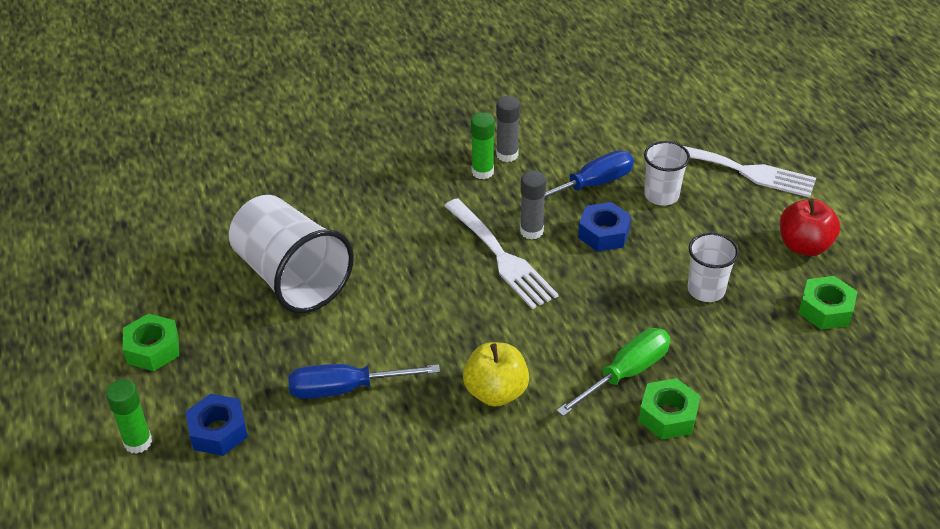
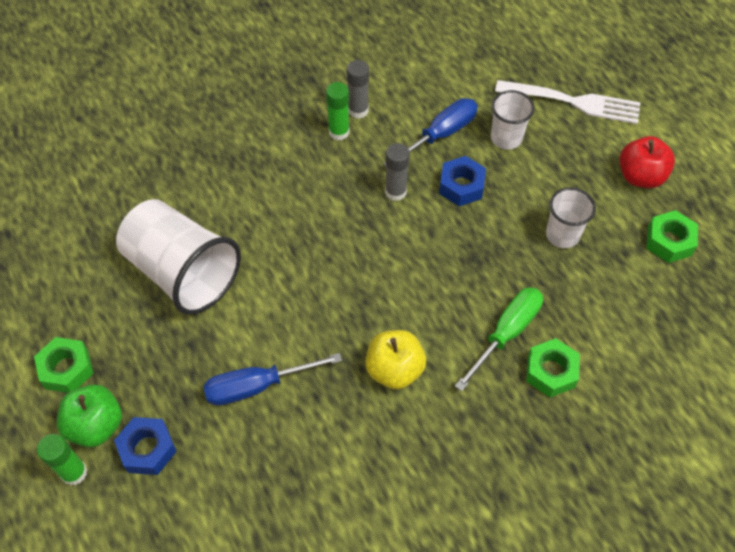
camera: 10 degrees left, 15 degrees up
(170, 403) = (96, 425): none -> green apple
(501, 257) = (373, 223): white fork -> none

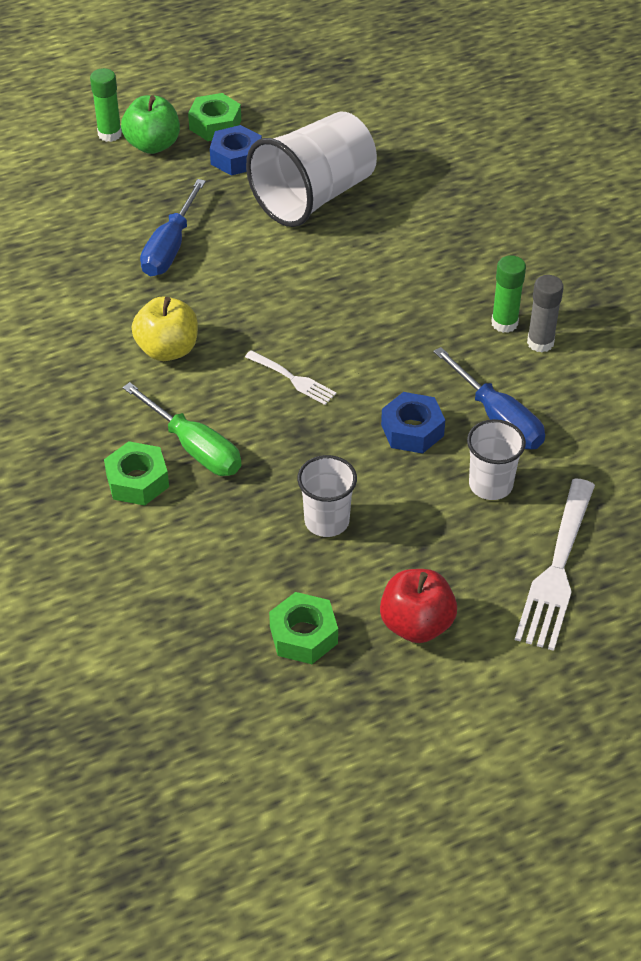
camera: 95 degrees right, 10 degrees down
(147, 449) = (121, 176): blue nut -> blue nut (236, 158)
(257, 386) = (170, 247): blue screwdriver -> blue screwdriver turned 150 degrees counterclockwise
(395, 192) = (407, 368): grey glue stick -> none
(418, 269) = (293, 379): none -> white fork

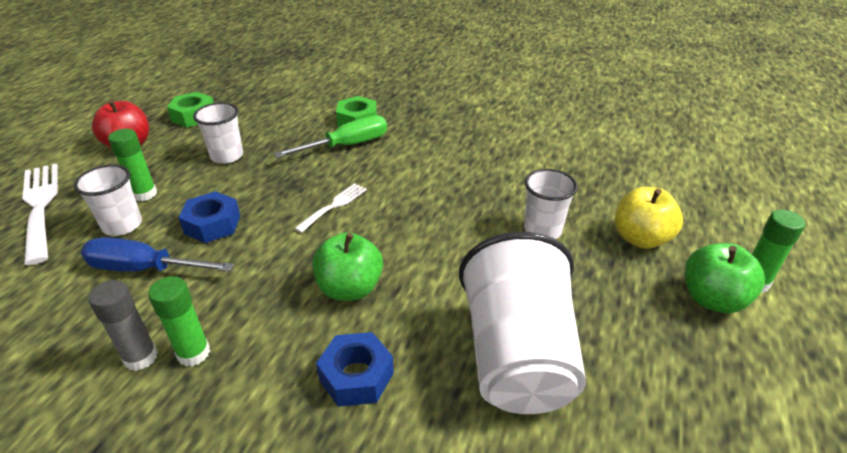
camera: 135 degrees right, 10 degrees down
(167, 349) = (437, 175): yellow apple -> yellow apple (640, 238)
(170, 247) = (542, 230): blue screwdriver -> white cup
(195, 448) = (347, 145): green screwdriver -> green screwdriver turned 150 degrees clockwise
(215, 125) = (719, 365): green nut -> none
(236, 158) = (639, 342): blue nut -> blue nut (356, 376)
(293, 379) = (334, 206): white fork -> white fork turned 135 degrees clockwise
(362, 299) = (350, 288): none -> green apple
(447, 516) = (145, 194): none -> green glue stick

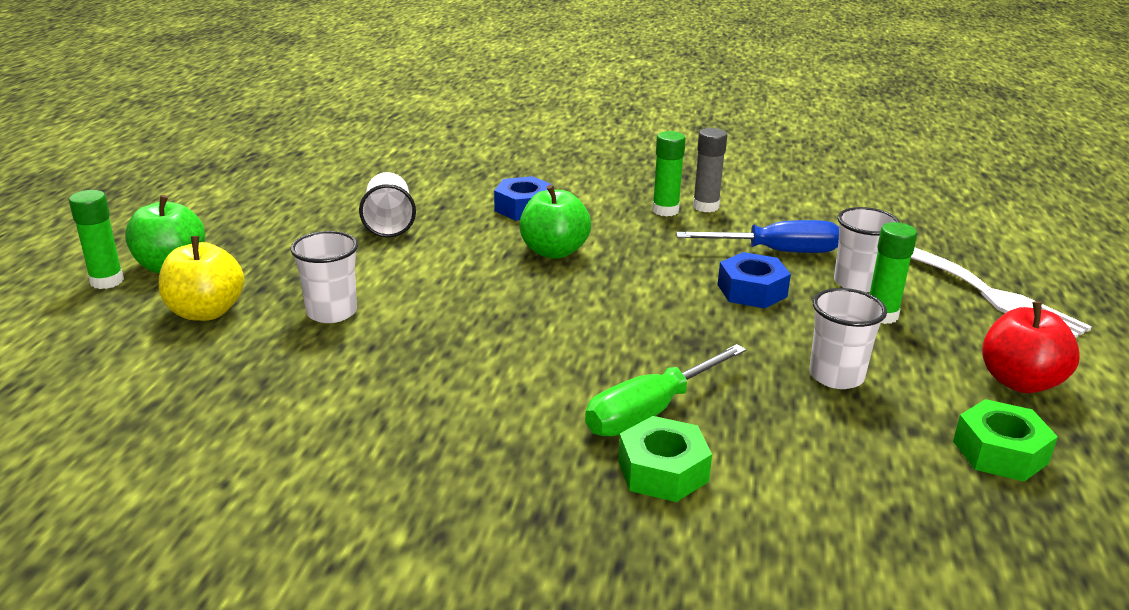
camera: 170 degrees right, 10 degrees down
(334, 206) = (615, 320): white fork -> none
(517, 356) = (389, 223): white cup -> white cup, size x0.53

